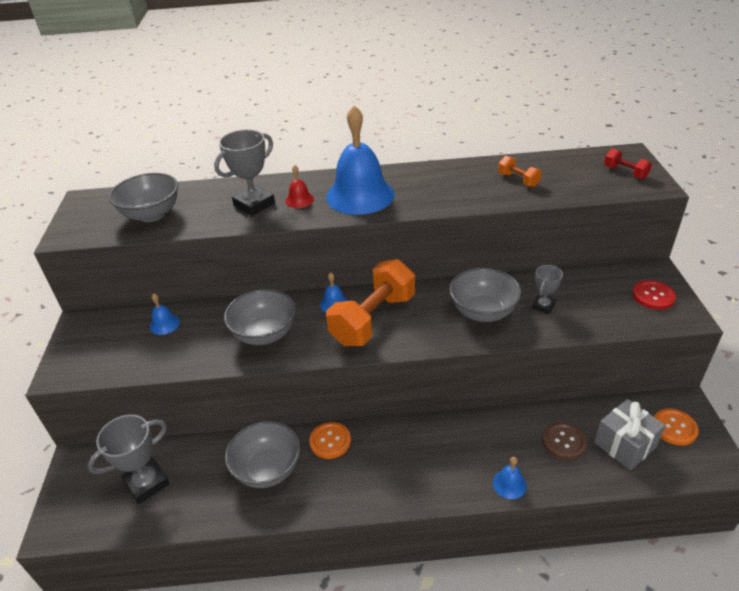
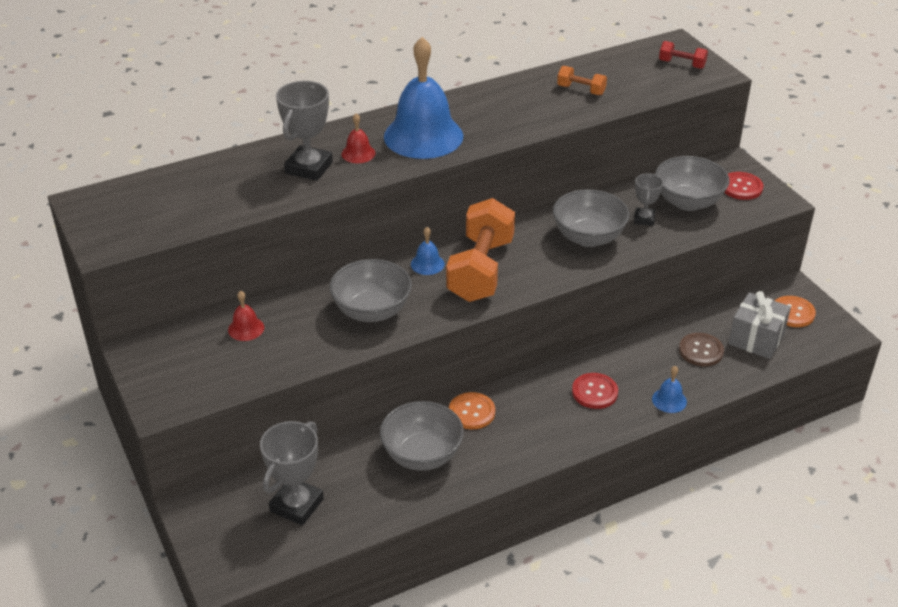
camera: 25 degrees left, 0 degrees up
(151, 214) = (192, 202): grey bowl -> grey bowl (688, 202)
(164, 324) = (246, 328): blue bell -> red bell
(444, 454) = (594, 392): none -> red button

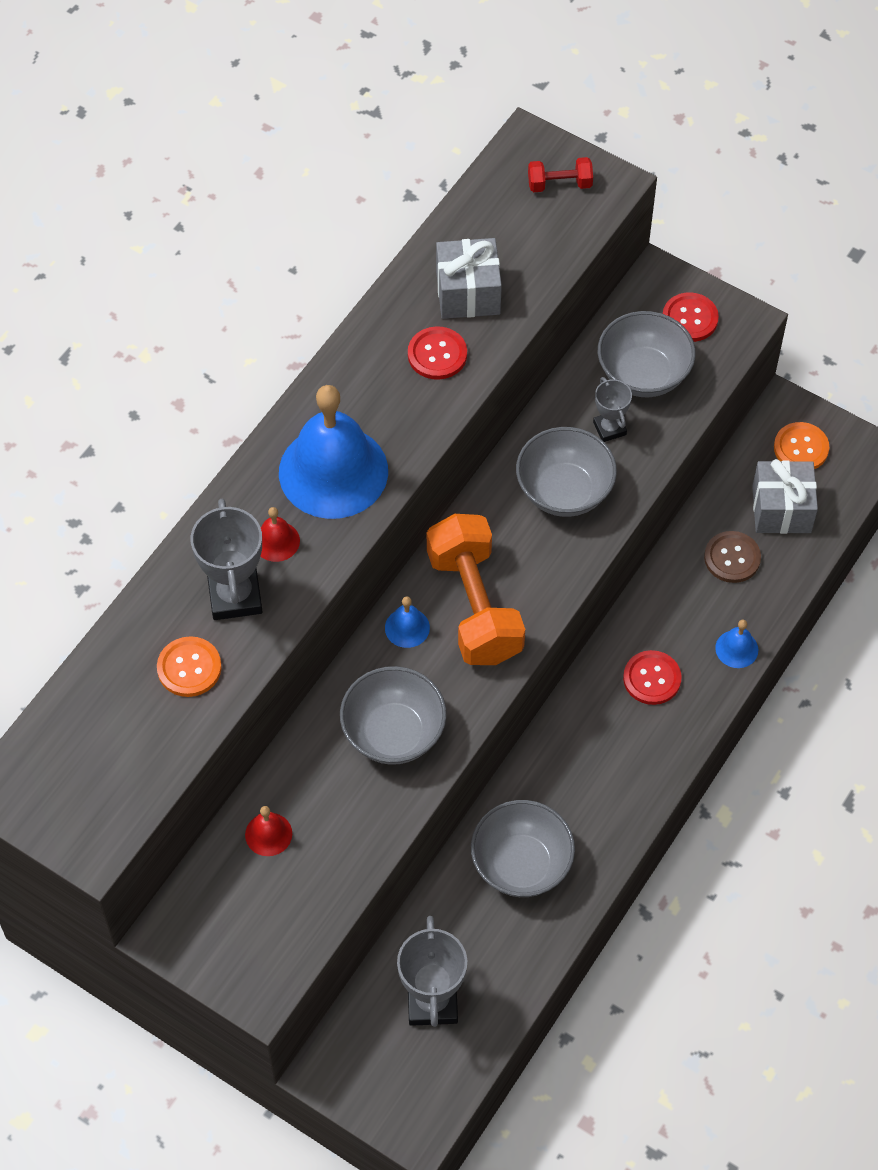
camera: 30 degrees left, 20 degrees up
(472, 412) = (537, 777): orange button -> orange button (189, 668)
(537, 109) = (437, 354): none -> red button
(581, 90) = (468, 293): orange dumbbell -> grey gift

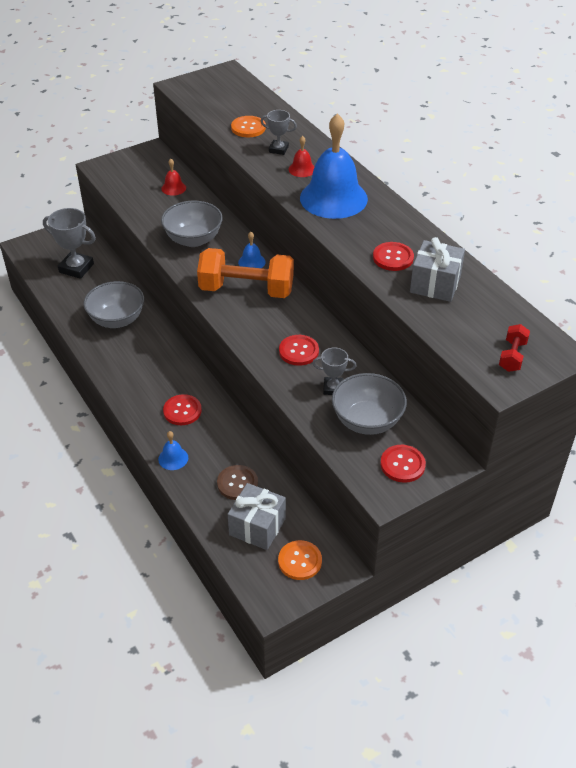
camera: 115 degrees right, 15 degrees down
(235, 596) = (278, 149): grey trophy -> grey trophy, size x0.58
(564, 491) = (298, 351): grey bowl -> red button

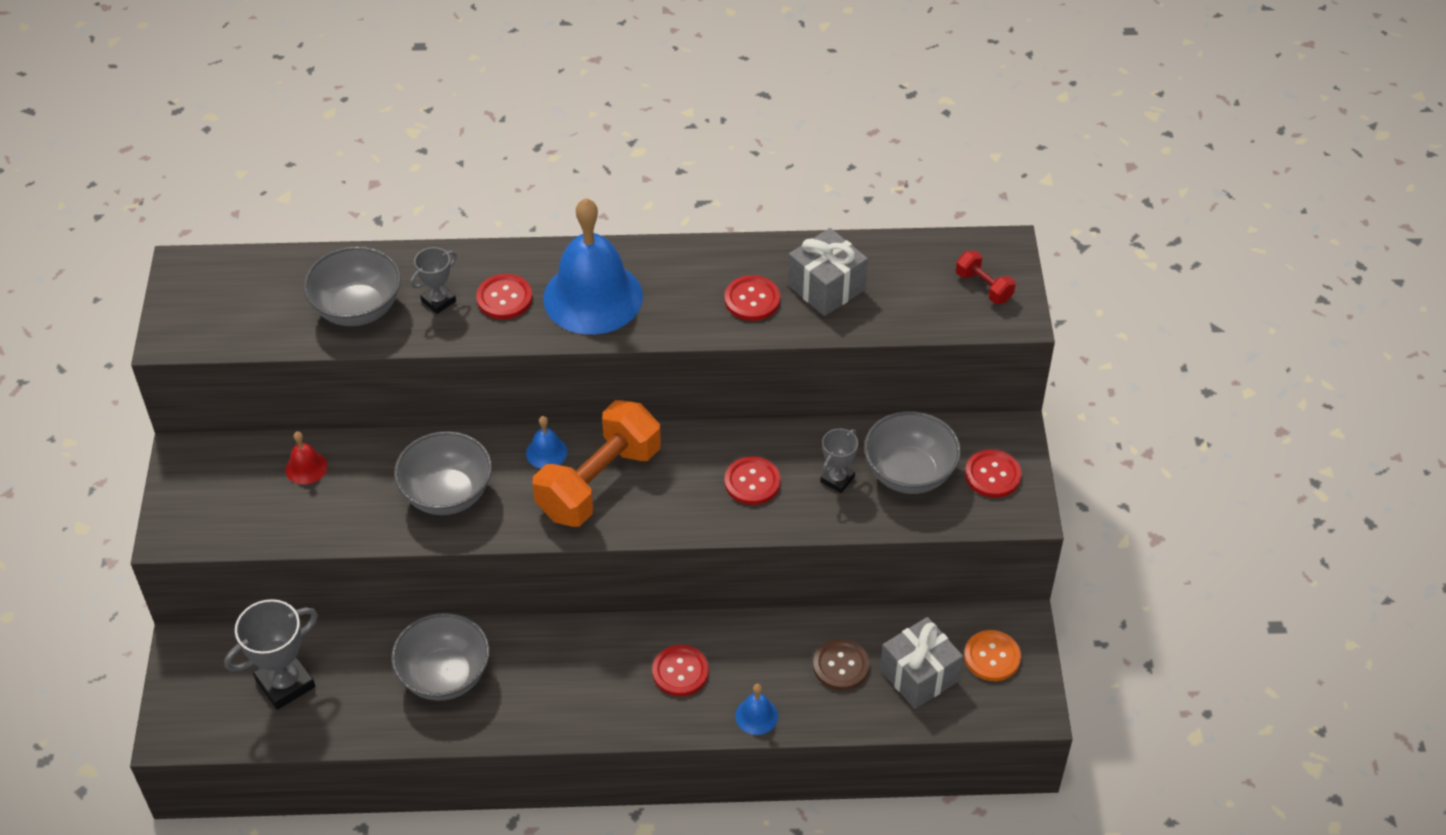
camera: 60 degrees left, 5 degrees up
(248, 128) = (357, 309): orange button -> grey bowl
(302, 169) = (504, 298): red bell -> red button

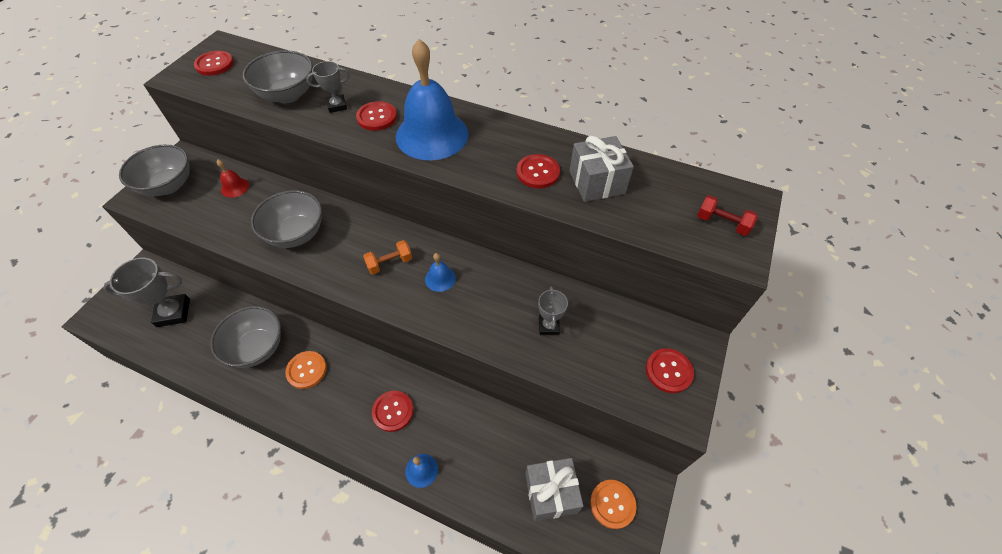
camera: 25 degrees right, 5 degrees up
(534, 673) = (306, 370): none -> orange button
(546, 452) = (372, 230): blue bell -> blue bell (440, 278)
(599, 483) = (389, 263): orange dumbbell -> orange dumbbell, size x0.45
(752, 482) = (488, 303): red button -> red button (214, 64)
(837, 479) = (548, 326): grey trophy -> grey trophy turned 60 degrees counterclockwise
(841, 666) = (499, 458): brown button -> none
(909, 473) = (604, 343): grey bowl -> grey bowl (168, 185)
(983, 287) = (722, 223): red dumbbell -> red dumbbell turned 45 degrees counterclockwise

